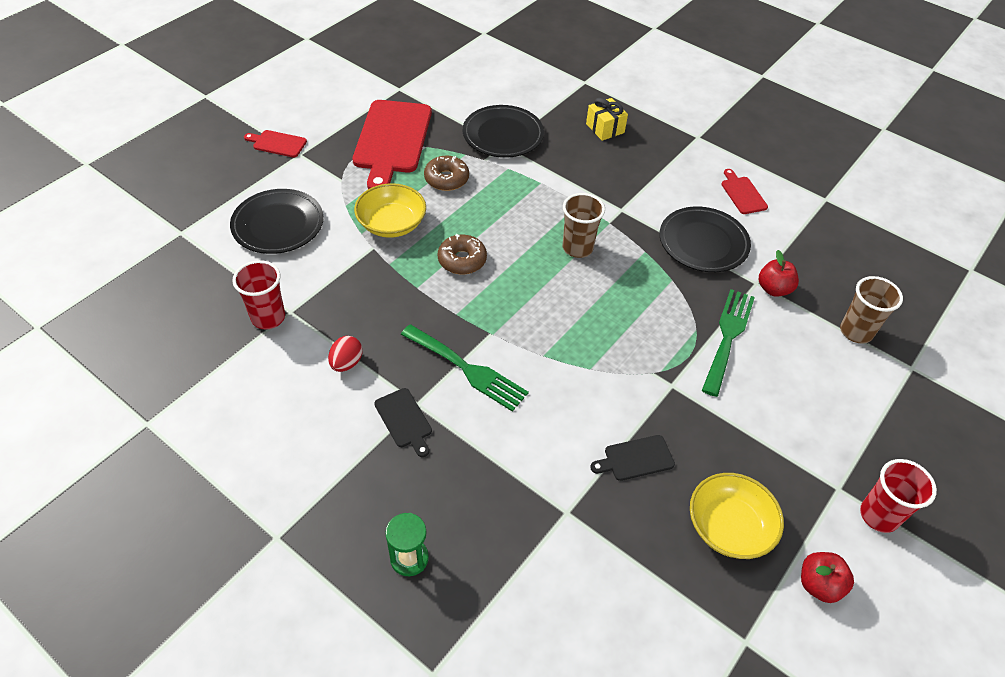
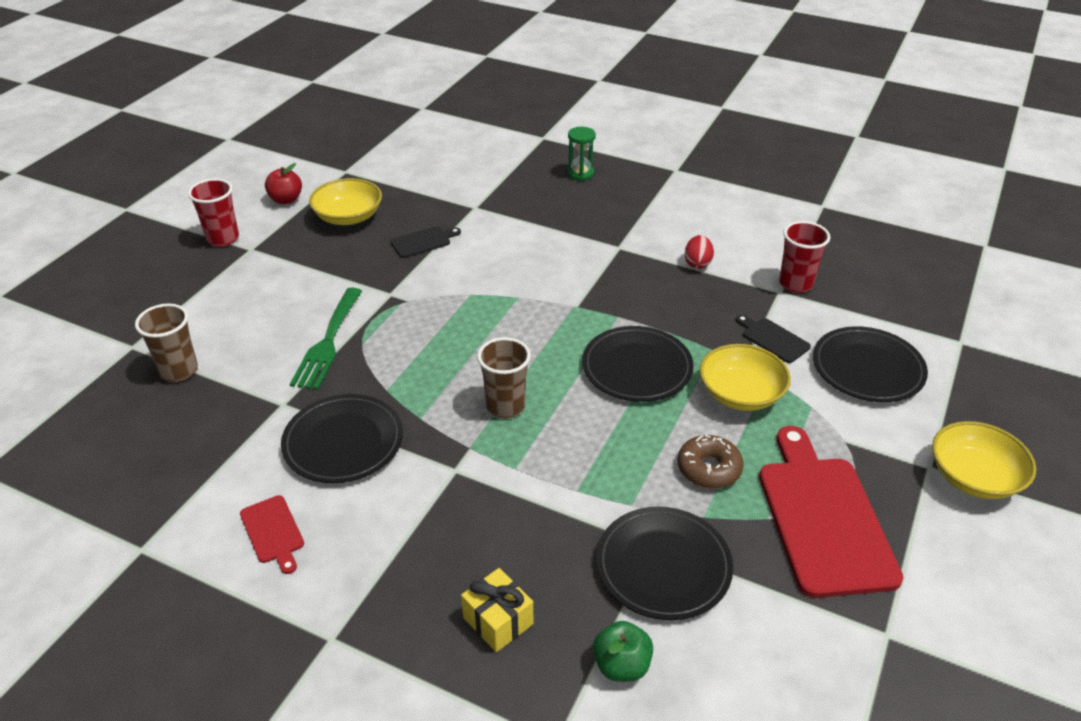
camera: 170 degrees right, 10 degrees down
(277, 144) = (974, 477): red cutting board -> yellow bowl
(404, 420) = (623, 236): black cutting board -> black cutting board (773, 339)
(462, 260) = (637, 368): brown donut -> black plate
(467, 369) = (586, 275): green fork -> none
(543, 101) = (621, 665): none -> green apple
(773, 289) = (262, 400): red apple -> none

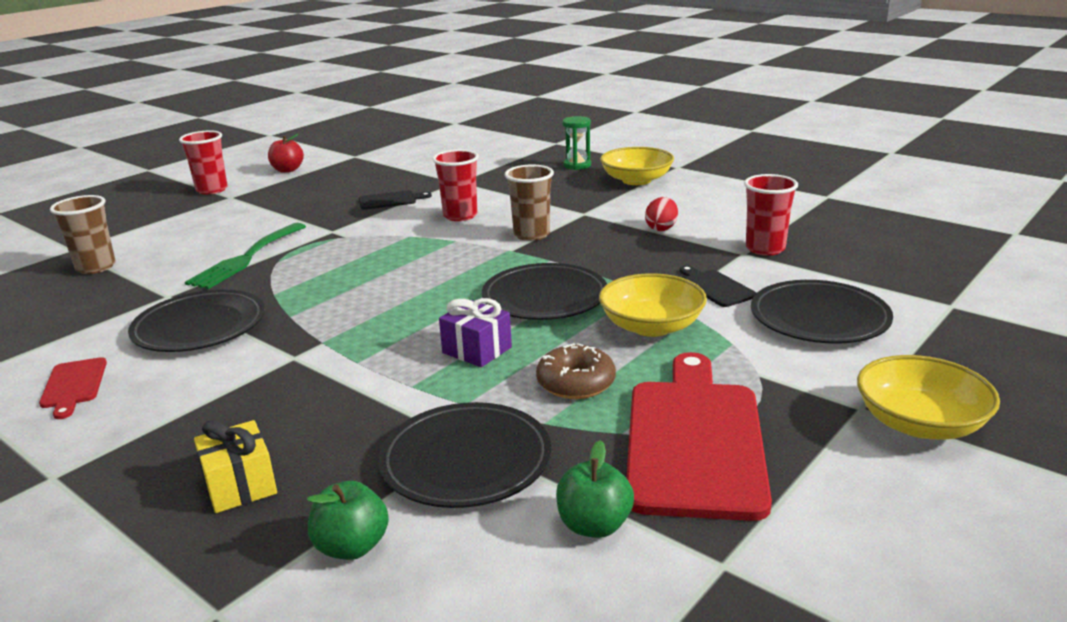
camera: 15 degrees right, 15 degrees down
(348, 217) = (334, 182): yellow bowl -> yellow bowl (636, 180)
(504, 260) = (460, 216): none -> red cup
(505, 406) = (383, 315): brown cup -> brown cup (531, 235)
(610, 441) = (477, 350): none -> purple gift
(786, 614) = (594, 525): none -> green apple

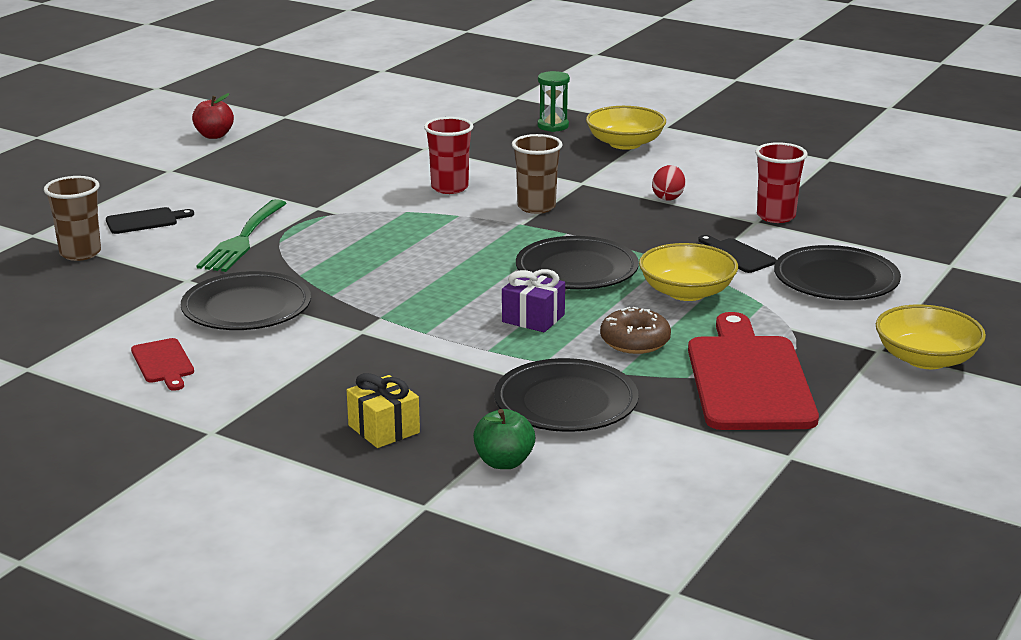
camera: 10 degrees left, 0 degrees up
(212, 190) = (140, 162): red cup -> none
(390, 200) = (361, 171): black cutting board -> black cutting board (145, 221)
(594, 525) = (687, 438): green apple -> none

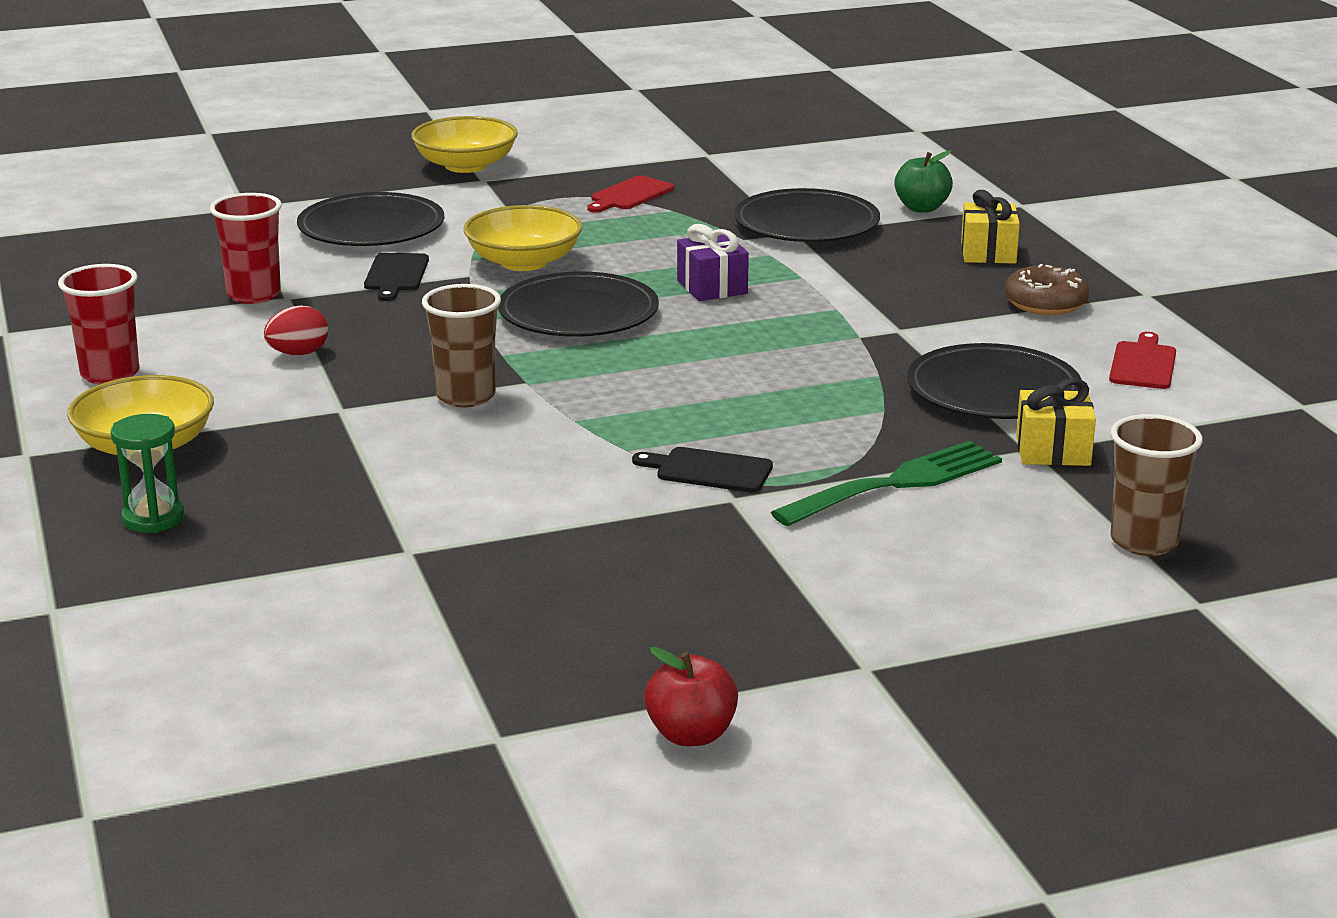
camera: 140 degrees left, 0 degrees up
(145, 221) = (1003, 567): black cutting board -> black cutting board (709, 470)
(172, 283) = (1053, 451): none -> yellow gift
(449, 188) = (511, 464): red cup -> red cup (110, 374)
(635, 341) = (660, 243): brown donut -> brown donut (1045, 303)
(748, 379) = (630, 195): red cutting board -> red cutting board, size x0.45

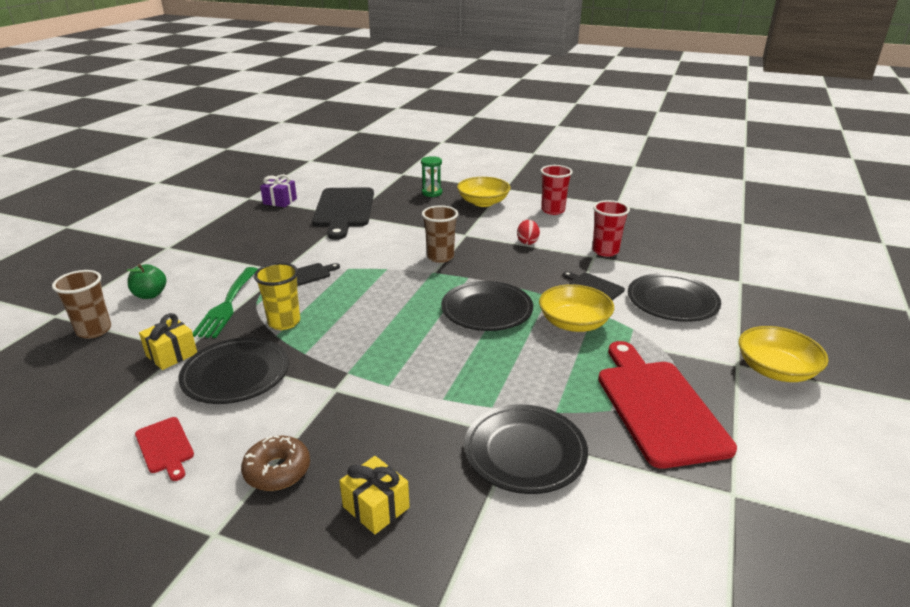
camera: 130 degrees right, 5 degrees up
(392, 572) = (344, 210): none -> black cutting board
(630, 195) = (657, 407): red cutting board -> red cutting board, size x2.20
(691, 734) = (199, 216): red apple -> none
(712, 287) = (469, 361): purple gift -> purple gift (280, 201)
(850, 420) = (284, 322): none -> yellow cup
(921, 208) = (495, 537): green apple -> green apple (150, 295)

